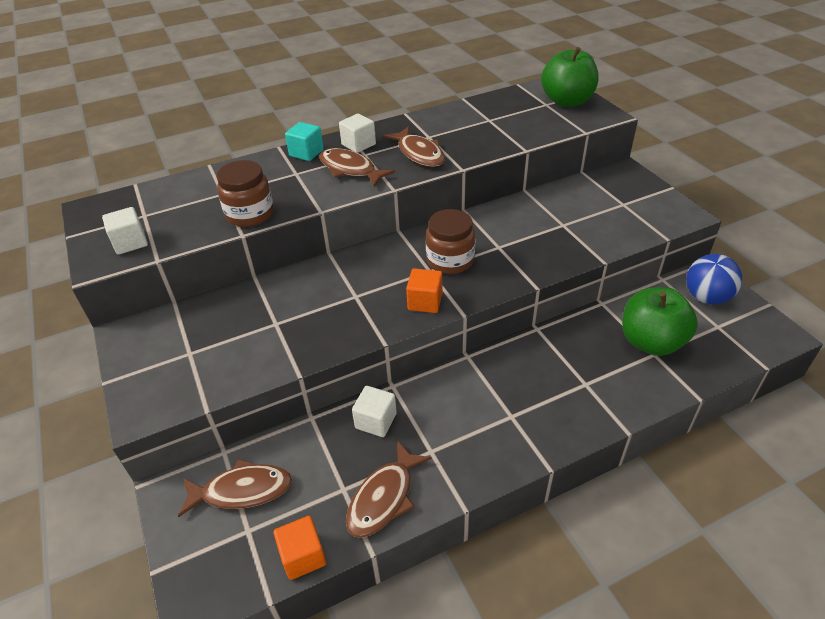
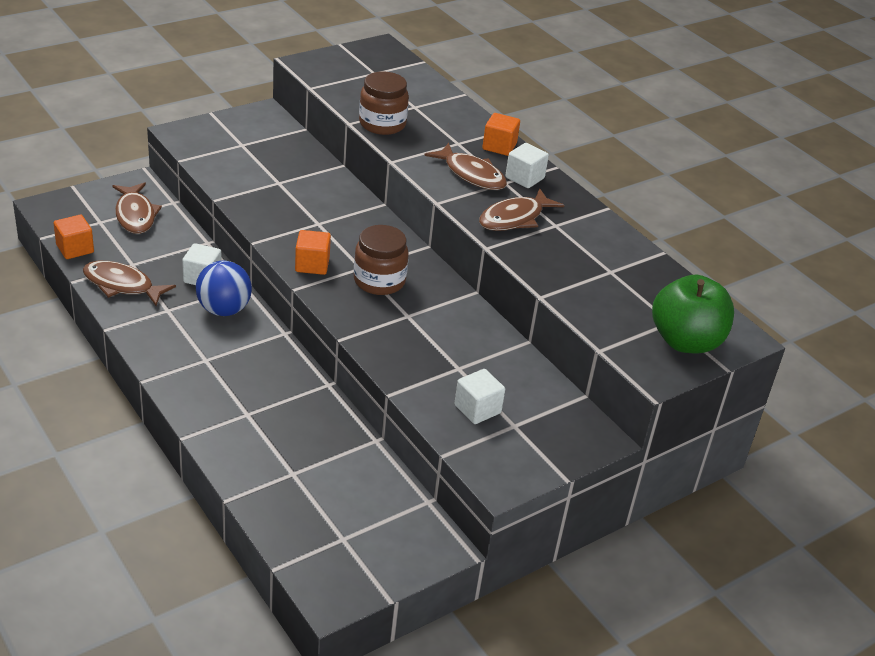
camera: 75 degrees right, 5 degrees down
(130, 242) = (333, 72): white cube -> white cube (477, 409)
(306, 153) = (499, 146): turquoise cube -> orange cube
(350, 169) = (471, 174): brown fish -> brown fish turned 105 degrees clockwise
(651, 342) = (312, 473): green apple -> none
(706, 297) = (396, 538): blue ball -> blue ball (224, 310)

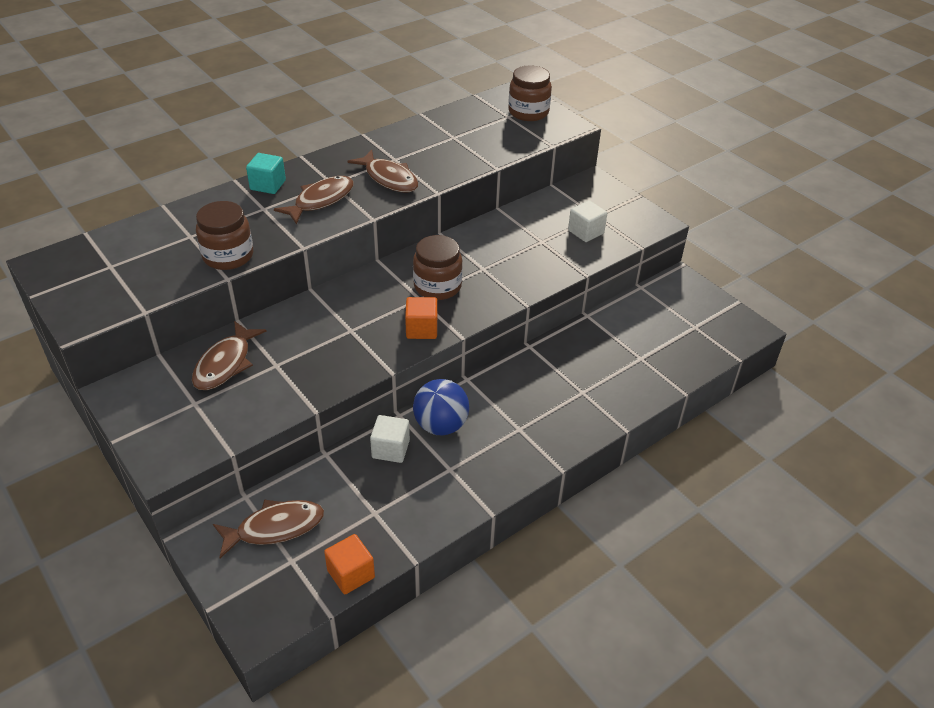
camera: 90 degrees left, 5 degrees up
(122, 285) = (415, 515): brown fish -> brown fish (225, 364)
(499, 146) = (268, 185): orange cube -> turquoise cube
(524, 178) = (322, 172): white cube -> none
(685, 341) = (528, 112): green apple -> brown jar

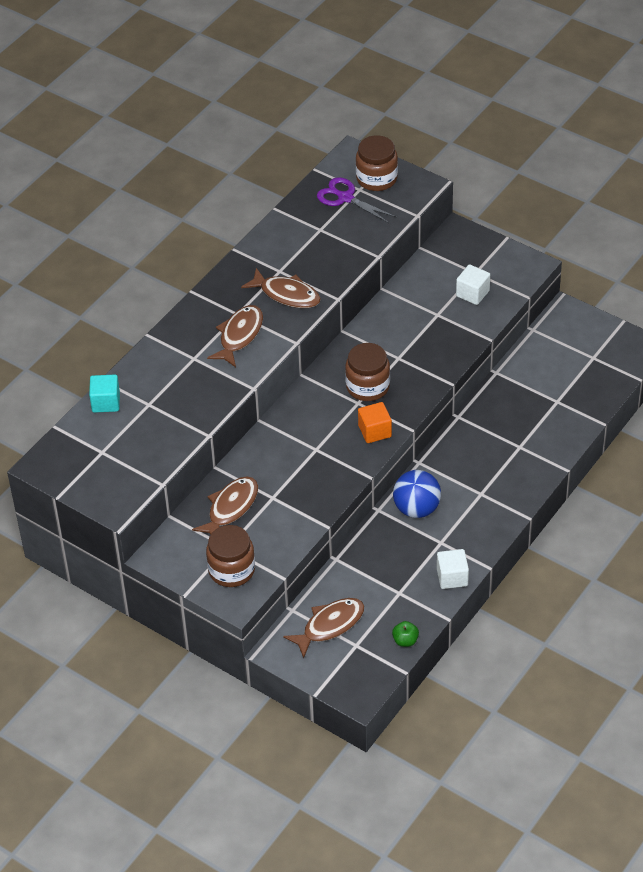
camera: 15 degrees left, 5 degrees up
(225, 364) = (230, 508): brown fish -> brown fish turned 150 degrees counterclockwise
(228, 256) = (195, 414): brown jar -> brown jar (231, 570)
(268, 185) = (181, 332): turquoise cube -> turquoise cube (106, 402)
(351, 574) = (405, 641): orange cube -> green apple
(390, 449) = (386, 540): white cube -> white cube (452, 577)
(491, 119) = (345, 198): none -> purple scissors

